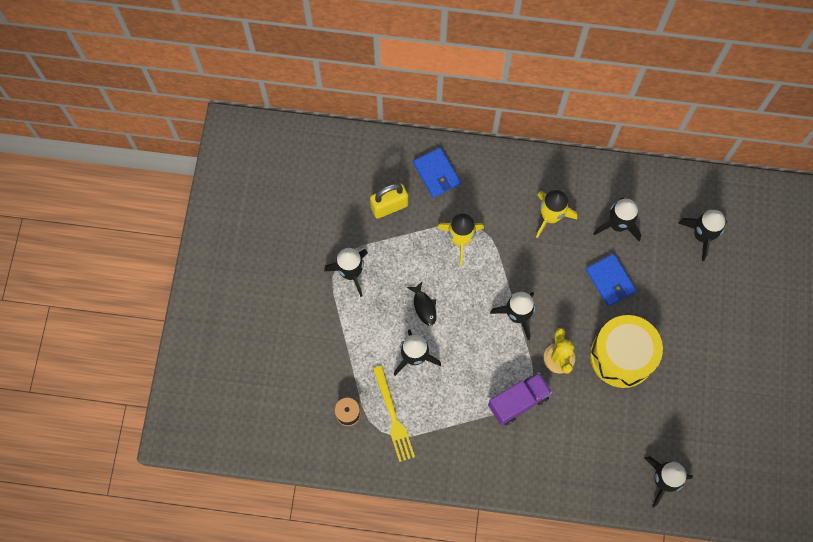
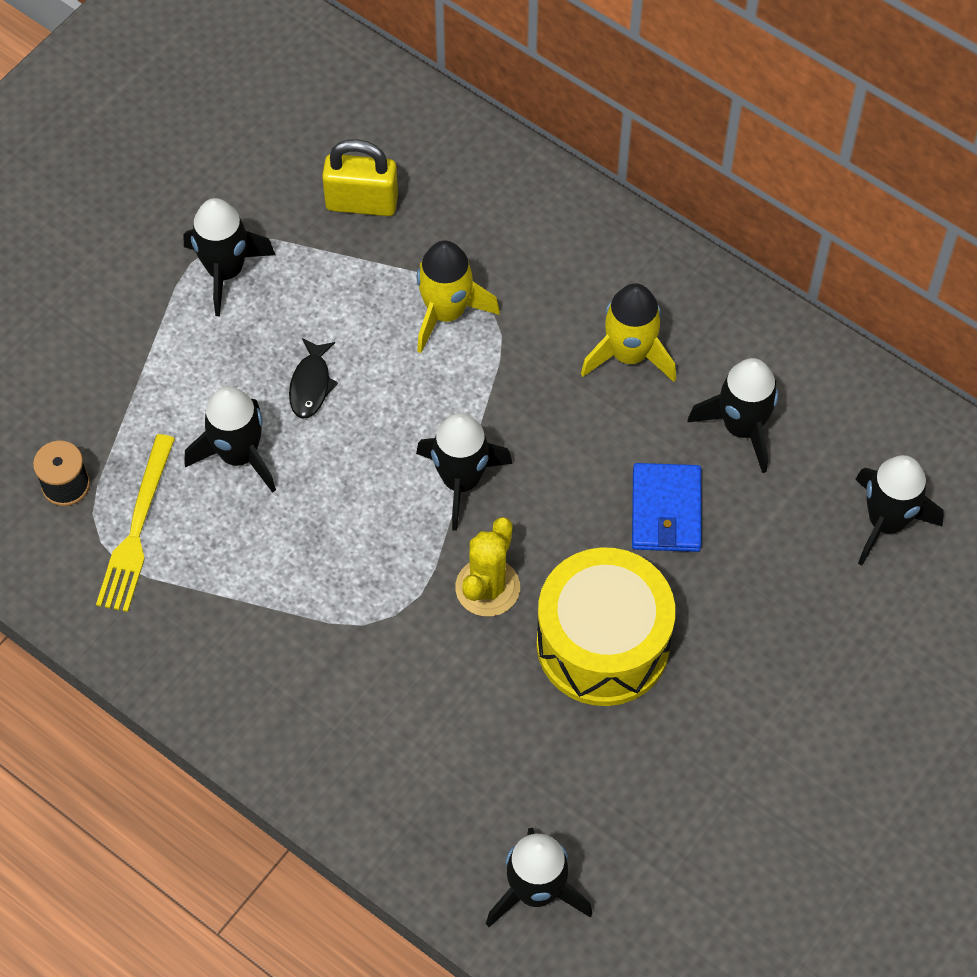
camera: 30 degrees right, 10 degrees down
(436, 173) = (477, 192): blue wallet -> none
(518, 401) = (366, 619): purple truck -> none

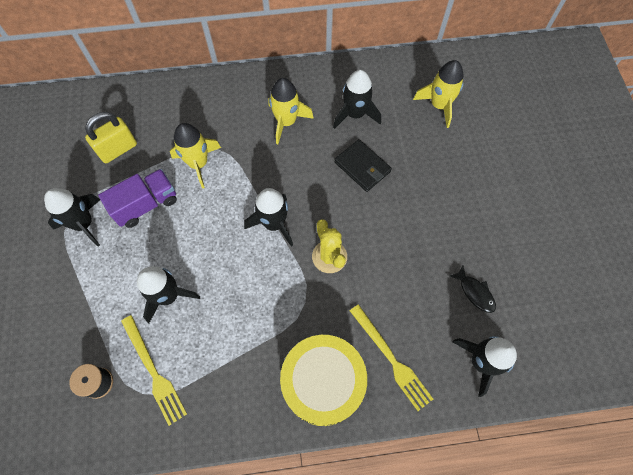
camera: 45 degrees left, 5 degrees up
(311, 385) = (171, 239): black fish -> black fish (475, 292)
(324, 312) = (146, 205): none -> purple truck
(427, 780) = (391, 359): none -> yellow fork
(602, 644) = (395, 238): yellow drum -> yellow drum (323, 383)
(666, 510) = (362, 167): blue wallet -> black wallet
(886, 522) = (439, 105): black rocket -> yellow rocket

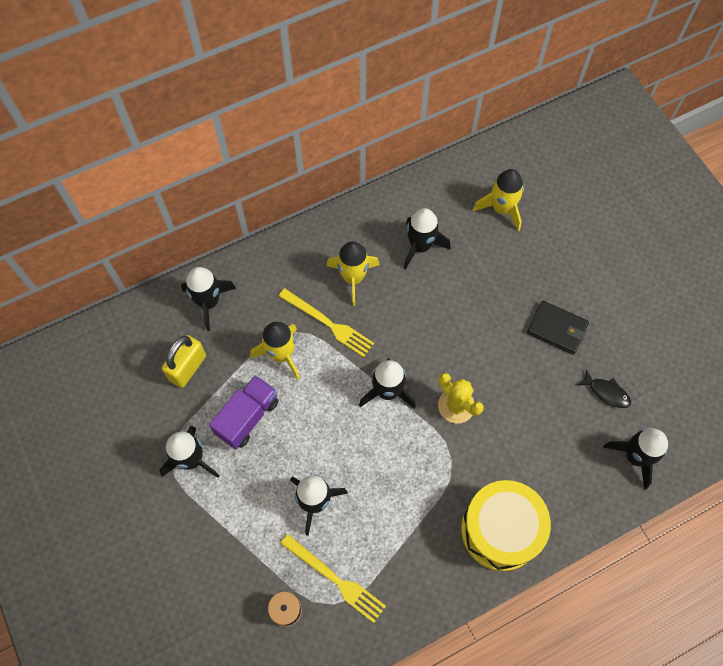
camera: 20 degrees left, 0 degrees up
(160, 104) = (208, 302): none -> black rocket
(362, 167) = (451, 301): black wallet -> black wallet (557, 329)
(391, 359) = (554, 484): yellow fork -> yellow fork (328, 323)

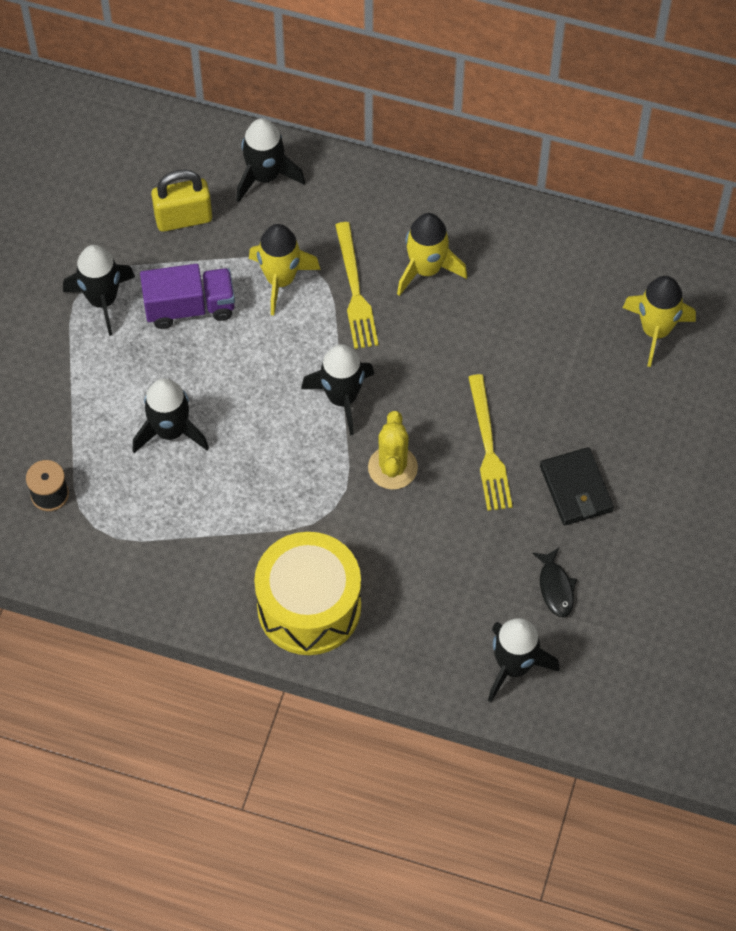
camera: 45 degrees right, 5 degrees down
(335, 579) = (117, 509): yellow fork -> yellow fork (488, 448)
(420, 246) = (527, 296): black rocket -> none

